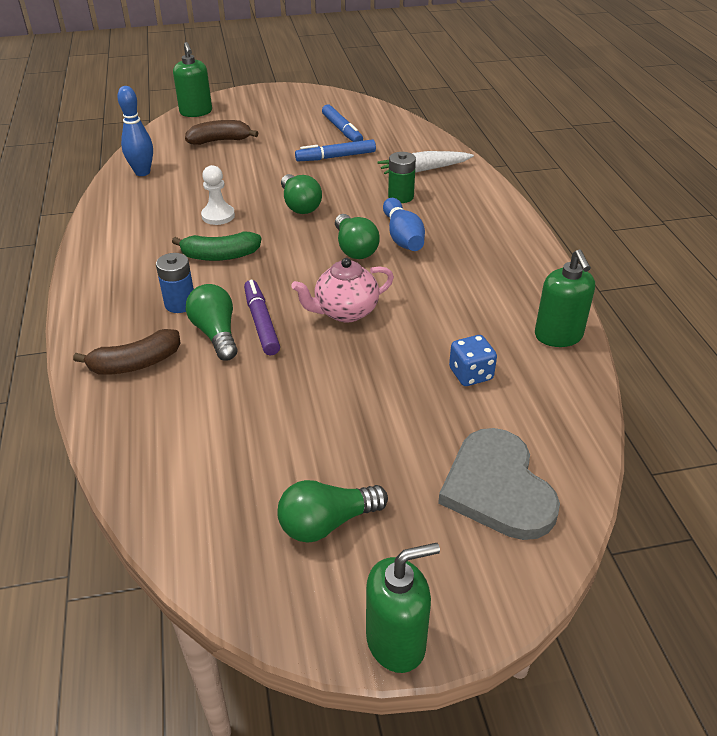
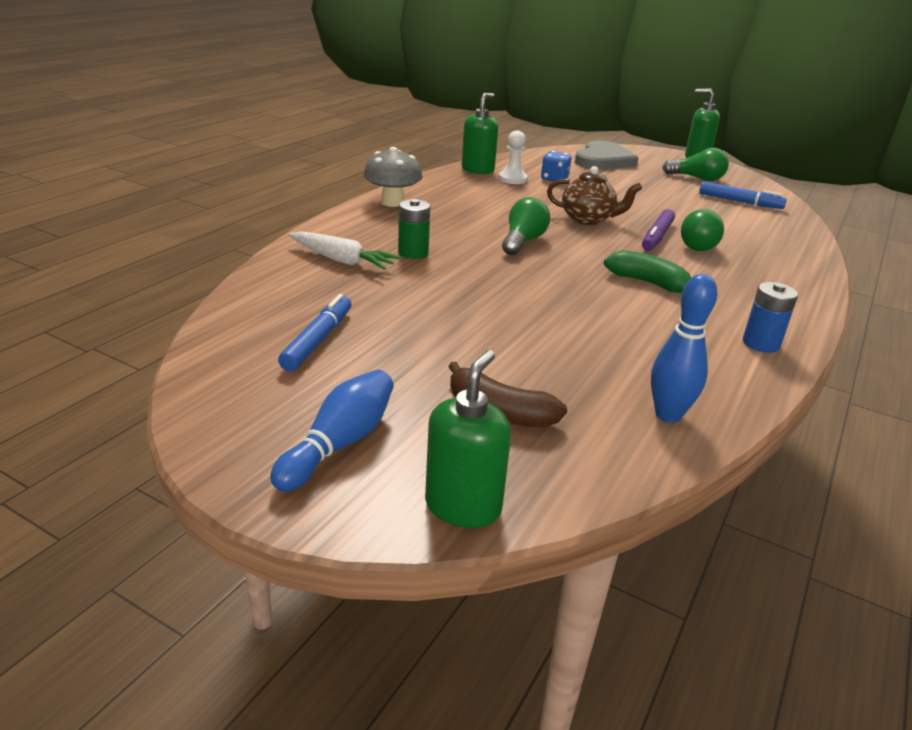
camera: 140 degrees left, 10 degrees down
(135, 364) = (773, 253): brown banana -> none
(180, 304) = (715, 268): blue battery -> blue battery (761, 343)
(218, 216) = (615, 314): white pawn -> white pawn (512, 179)
(300, 205) = (517, 287): green light bulb -> none
(336, 157) = (394, 312): blue marker -> blue marker (739, 202)
(345, 312) = (588, 219): pink teapot -> brown teapot
(402, 237) = (471, 232): blue bowling pin -> blue bowling pin (339, 444)
(511, 235) = (392, 202): none -> grey mushroom

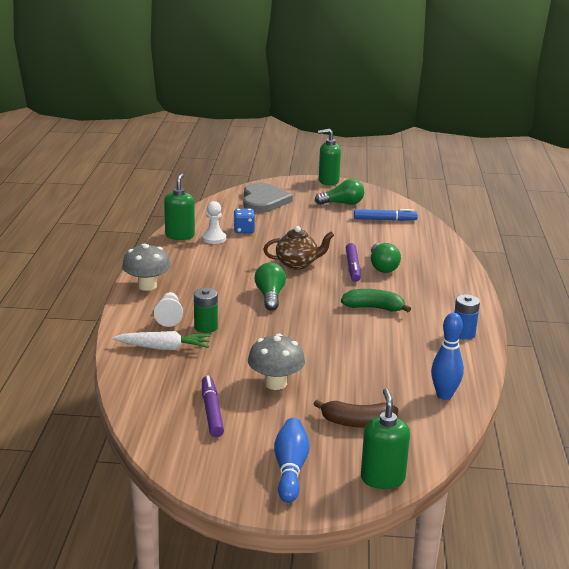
camera: 25 degrees left, 5 degrees down
(317, 340) = (211, 412): blue marker -> purple marker
(383, 233) = (169, 316): none -> white pawn
(433, 331) = (275, 383): none -> grey mushroom

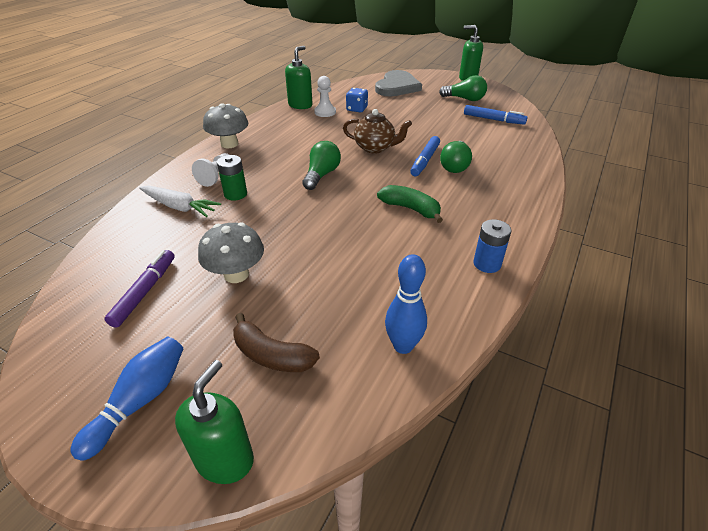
camera: 25 degrees right, 15 degrees up
(353, 267) = (425, 160): purple marker -> blue marker

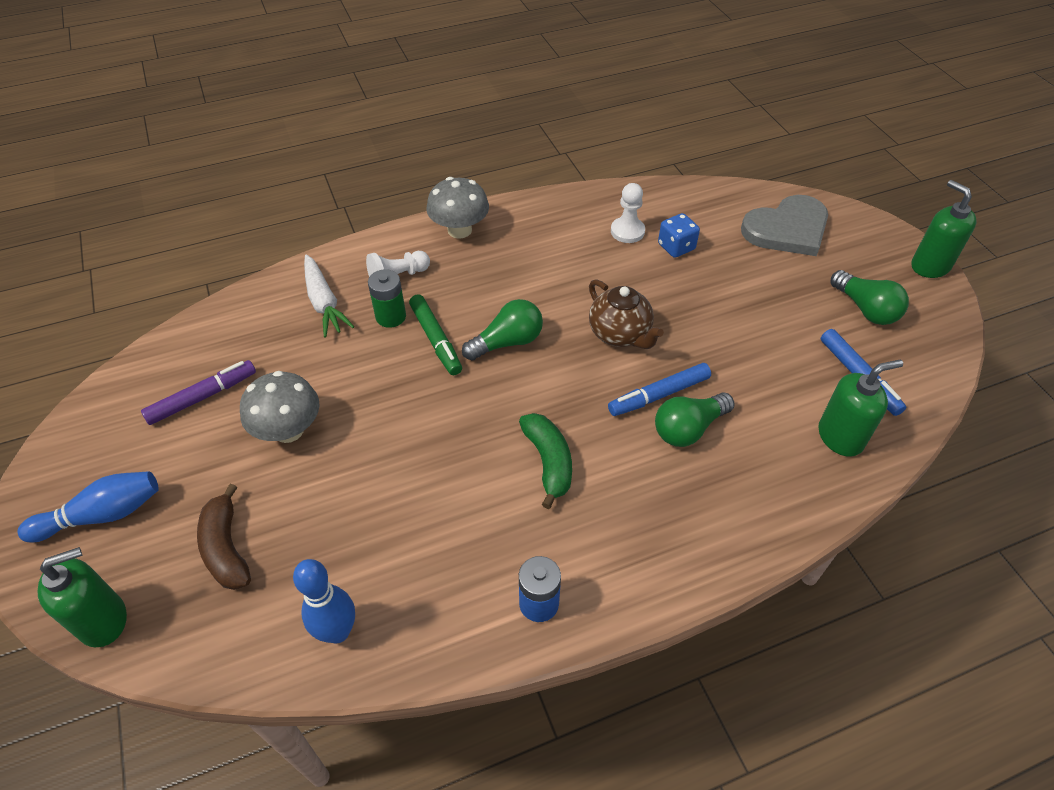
camera: 40 degrees right, 10 degrees up
(278, 191) = (435, 339): none -> green marker
(300, 105) = (610, 201): green soap dispenser -> green soap dispenser (840, 437)

